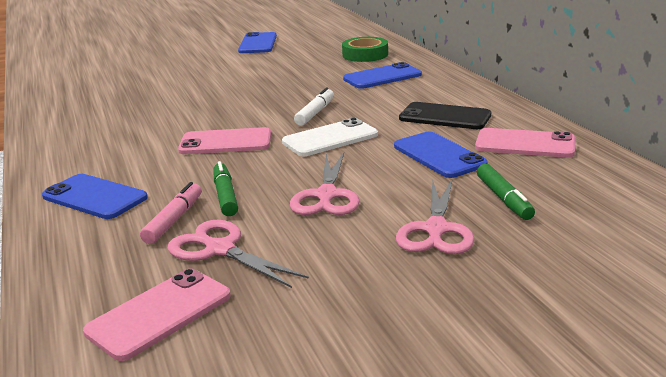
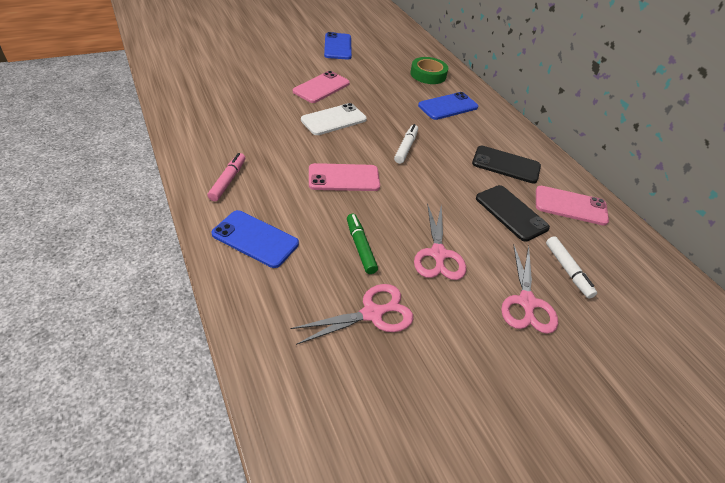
camera: 10 degrees left, 20 degrees up
(159, 313) = (345, 387): pink phone -> pink phone (321, 87)
(174, 220) = (327, 274): pink marker -> pink marker (228, 181)
(220, 249) = (372, 313): pink scissors -> pink scissors turned 120 degrees clockwise
(330, 138) = (425, 182): white phone -> white phone (333, 120)
(439, 155) = (511, 213): blue phone -> black phone
(504, 199) = (567, 270): green marker -> white marker

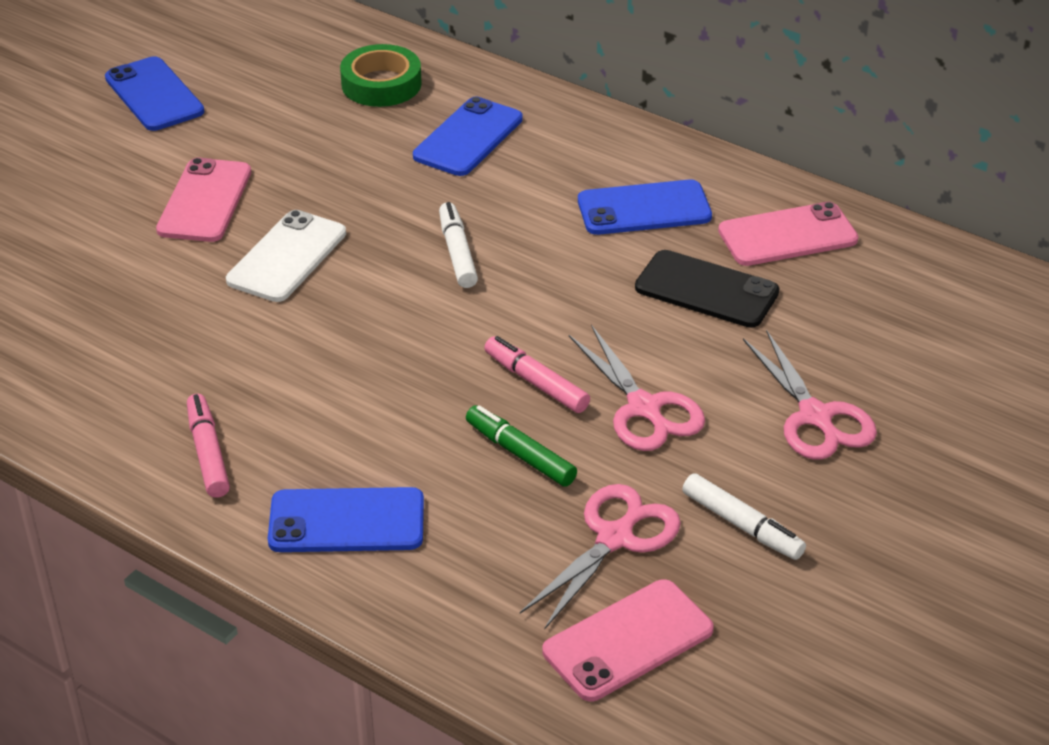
camera: 25 degrees left, 5 degrees down
(343, 178) = (399, 356): pink phone -> pink phone (628, 641)
(395, 217) = (536, 382): none -> pink marker
(506, 165) = (644, 209): black phone -> blue phone
(567, 270) = (843, 342): white marker -> white marker (742, 525)

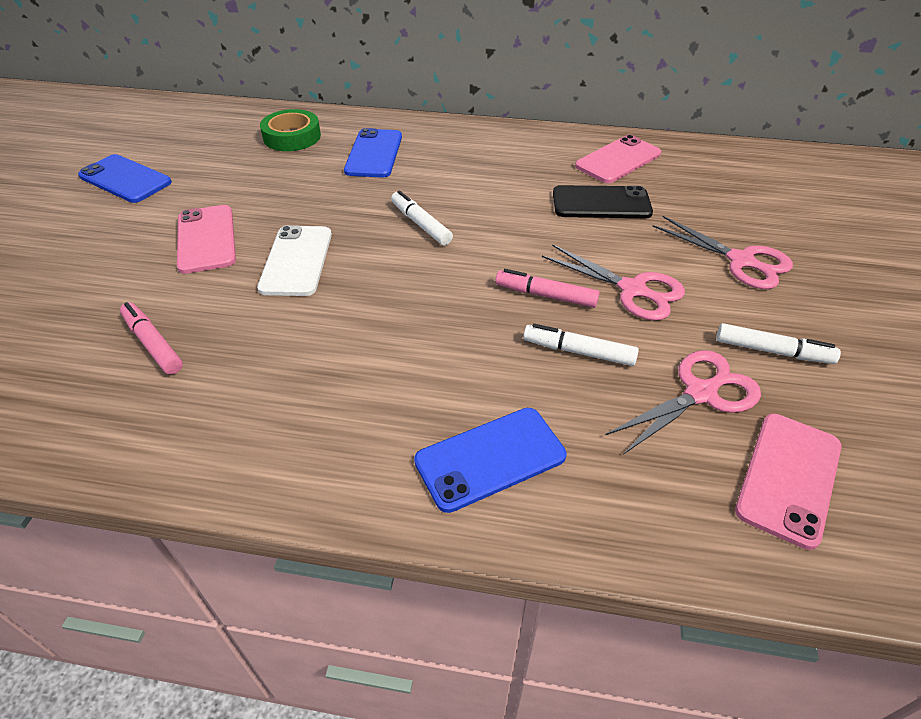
camera: 25 degrees left, 5 degrees up
(208, 453) = (329, 439): pink marker -> pink marker (153, 344)
(520, 454) = (578, 351): green marker -> white marker
(615, 538) = (700, 393): pink scissors -> pink scissors turned 45 degrees clockwise
(644, 209) = (520, 167): blue phone -> none

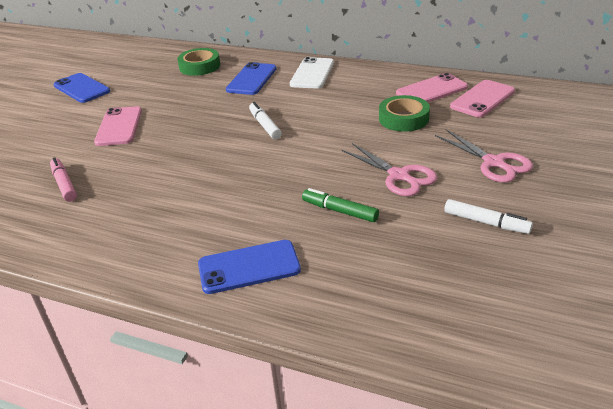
camera: 15 degrees right, 10 degrees down
(296, 261) = (171, 143): white phone -> white phone (312, 73)
(546, 295) = (333, 175): pink marker -> none
(578, 351) = (340, 211): white marker -> green marker
(601, 203) = (403, 119): black phone -> green tape
(700, 393) = (416, 243): pink scissors -> none
(788, 478) = (454, 300): pink phone -> pink phone (482, 99)

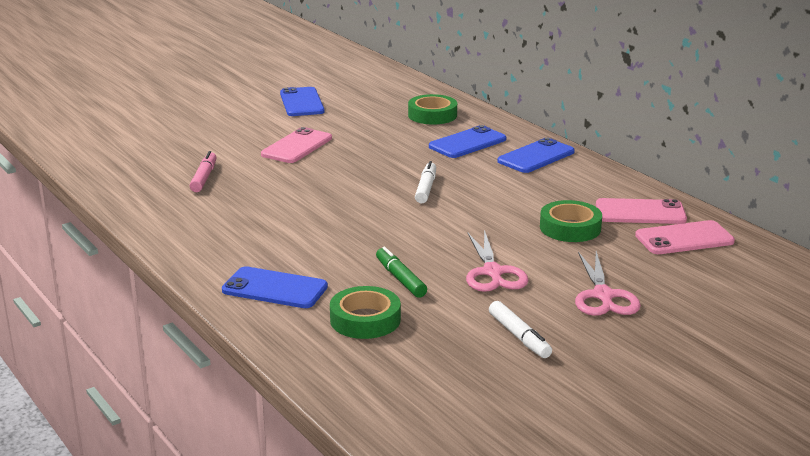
camera: 30 degrees right, 10 degrees down
(312, 73) = (536, 156): white phone -> blue phone
(358, 262) = (365, 320): none -> green tape

